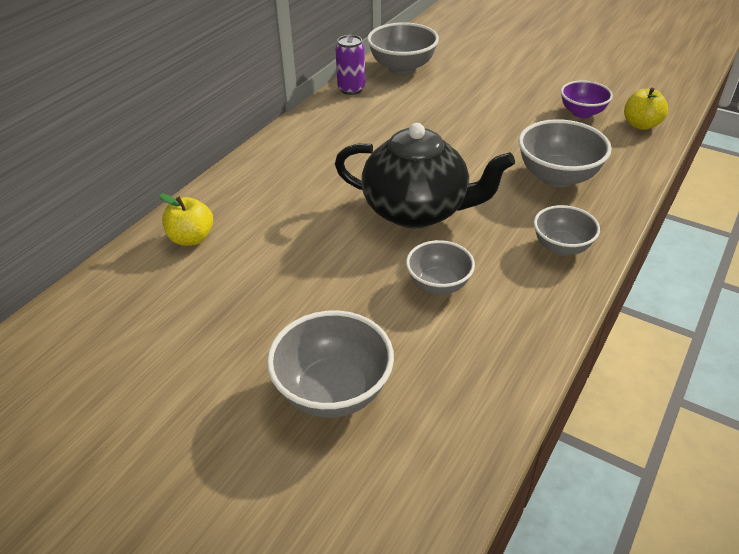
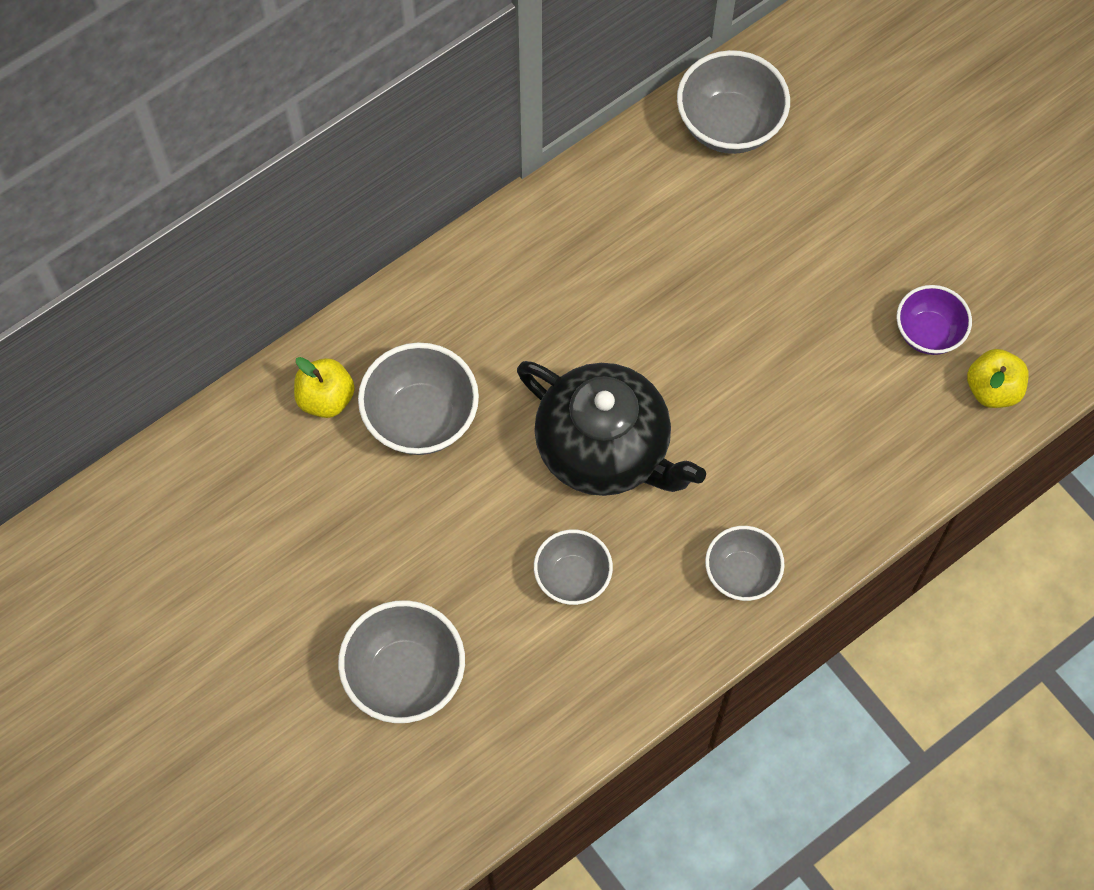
camera: 20 degrees right, 25 degrees up
(351, 89) = (630, 155): purple can -> none
(557, 177) = (811, 452): grey bowl -> grey bowl (421, 418)

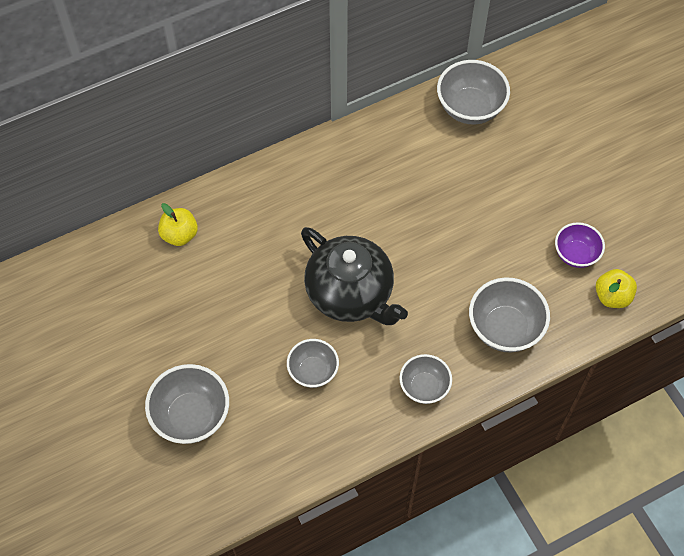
camera: 10 degrees right, 5 degrees down
(421, 418) = (237, 256): grey bowl -> grey bowl (504, 328)

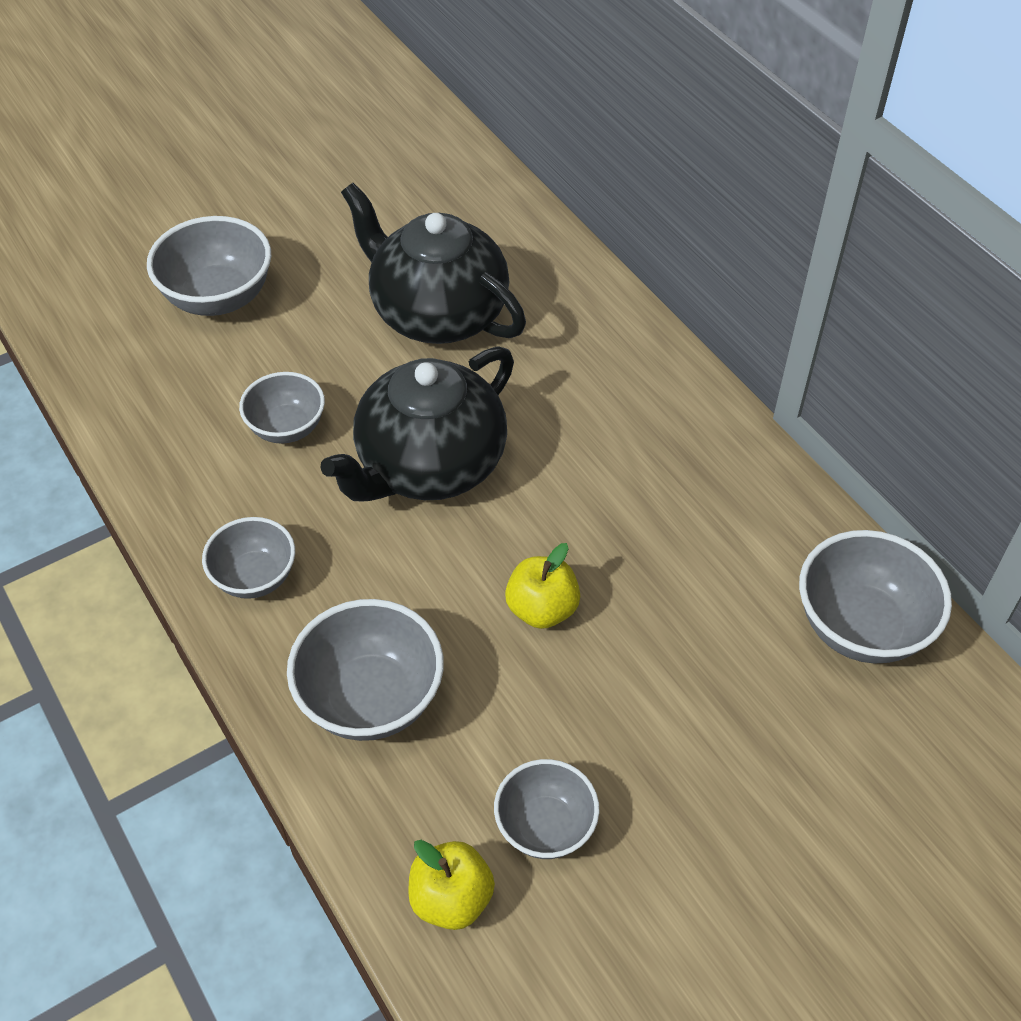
camera: 85 degrees right, 10 degrees down
(179, 235) = (517, 255): yellow apple -> yellow apple (542, 609)
(226, 283) = (437, 313): none -> black teapot
(575, 254) = (545, 826): purple bowl -> grey bowl

